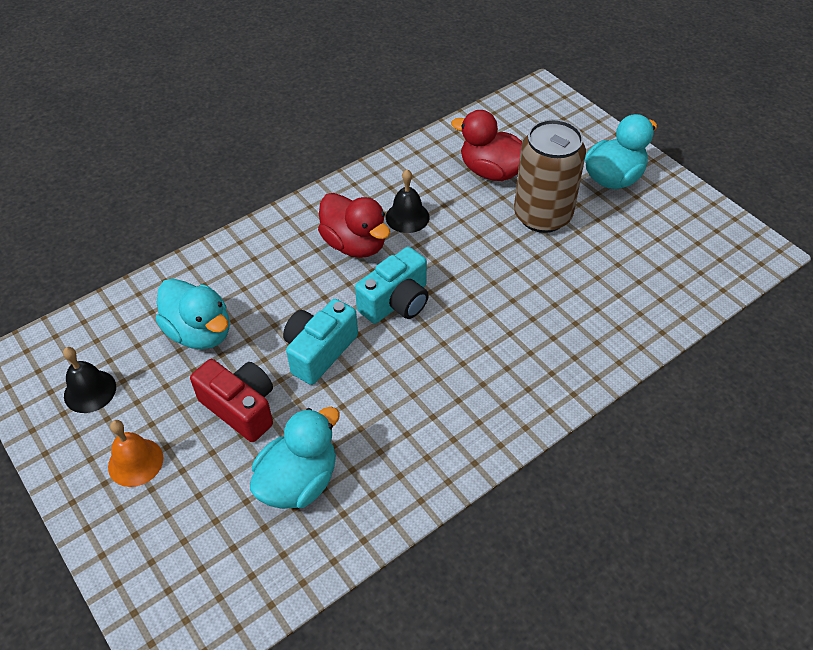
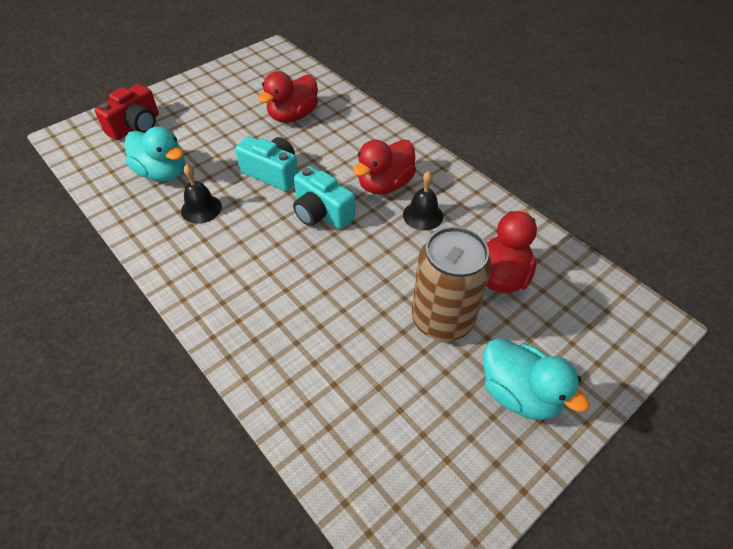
camera: 85 degrees right, 0 degrees up
(90, 391) = (248, 80): black bell -> black bell (201, 208)
(135, 462) = (193, 104): orange bell -> none
(200, 332) = (293, 116): turquoise duck -> red duck
(241, 408) = (227, 141): red camera -> red camera (136, 126)

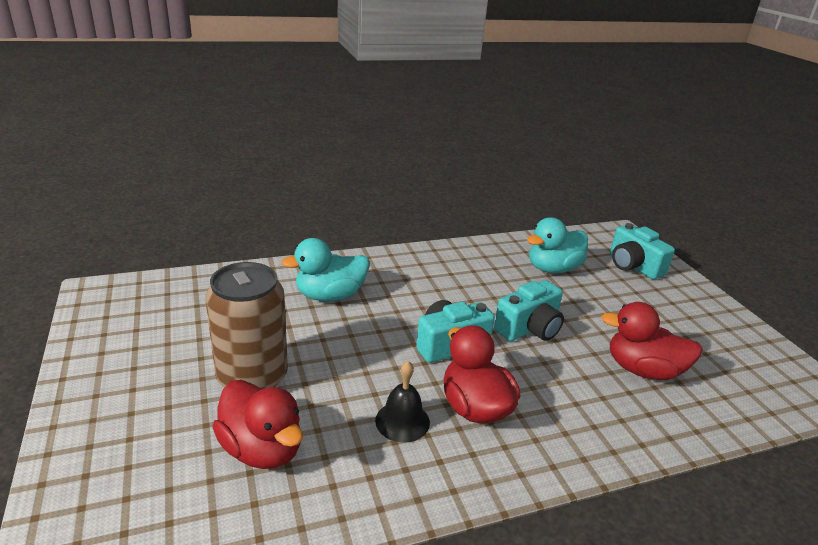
camera: 110 degrees right, 20 degrees down
(136, 126) = (633, 266): red camera -> turquoise camera
(201, 208) = (492, 279): black bell -> none
(293, 116) = (642, 370): red duck -> red duck turned 45 degrees counterclockwise
(519, 393) = (131, 394): turquoise duck -> turquoise duck (330, 296)

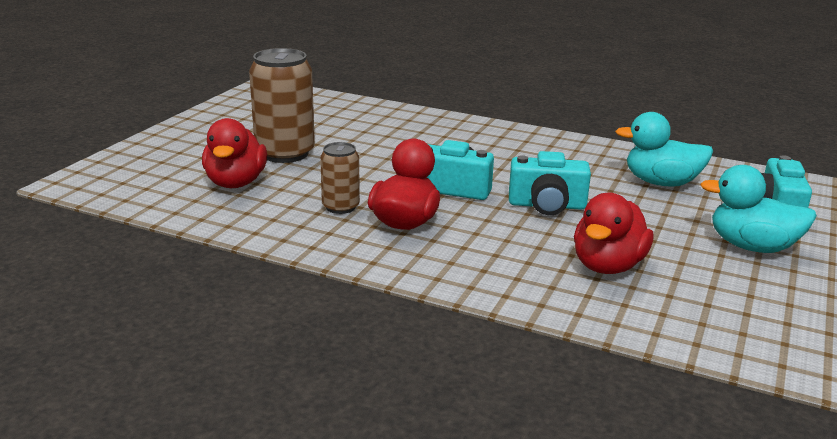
camera: 45 degrees right, 5 degrees down
(330, 296) = (411, 134): turquoise duck -> turquoise duck (752, 247)
(402, 421) = (340, 207): black bell -> brown can
(642, 370) = (607, 266): red duck -> red duck turned 120 degrees counterclockwise

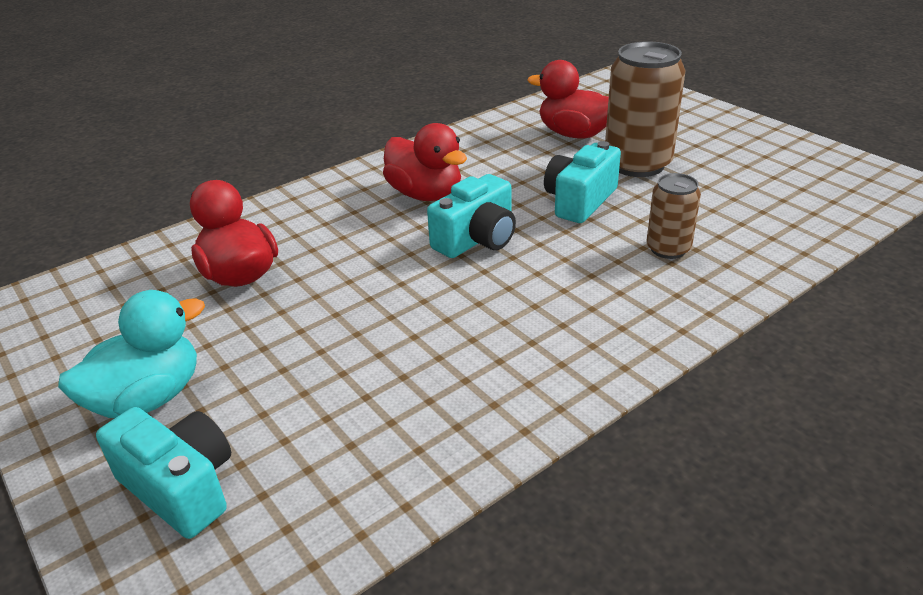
camera: 120 degrees right, 10 degrees up
(340, 207) = (484, 171): brown can -> brown can (668, 249)
(547, 205) = (385, 286): turquoise camera -> turquoise camera (579, 201)
(661, 183) = (357, 415): turquoise duck -> none

